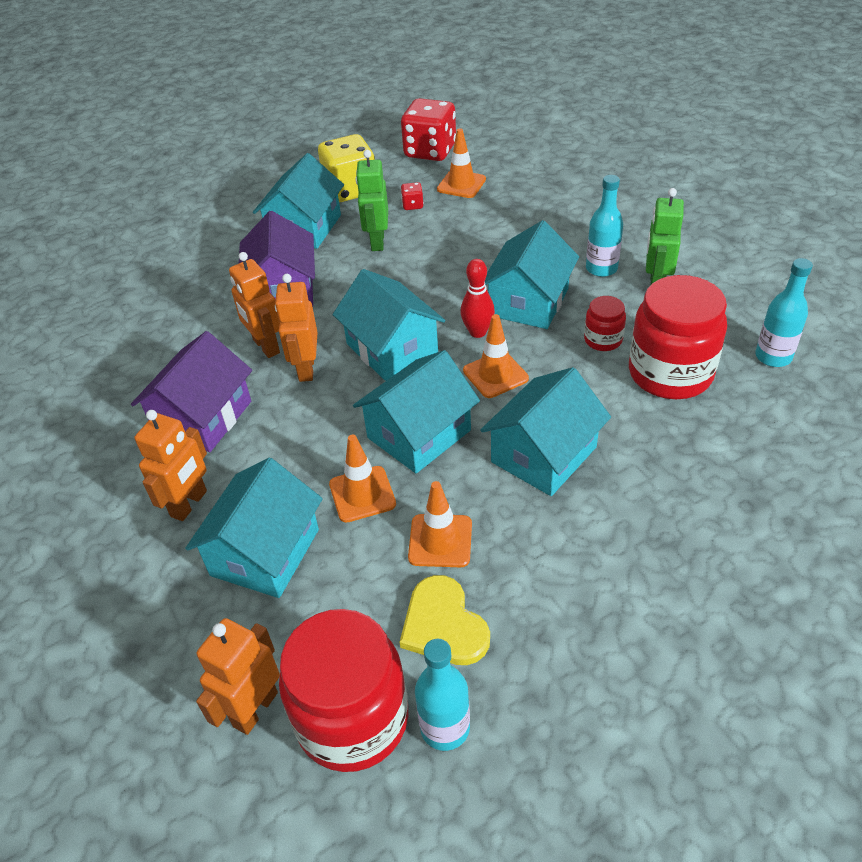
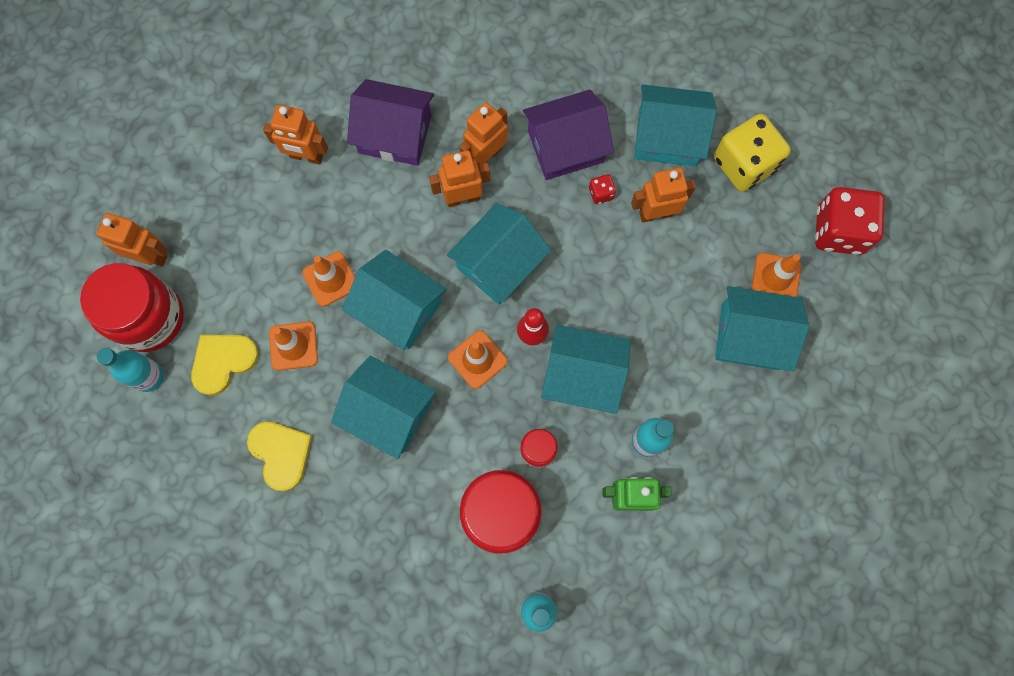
camera: 75 degrees right, 30 degrees up
(265, 552) = (269, 224): turquoise house -> turquoise house (750, 336)
(377, 242) = (655, 213): green robot -> orange robot
(412, 205) = (726, 234): red dice -> red dice (601, 193)
(584, 567) = (281, 453): none -> yellow heart

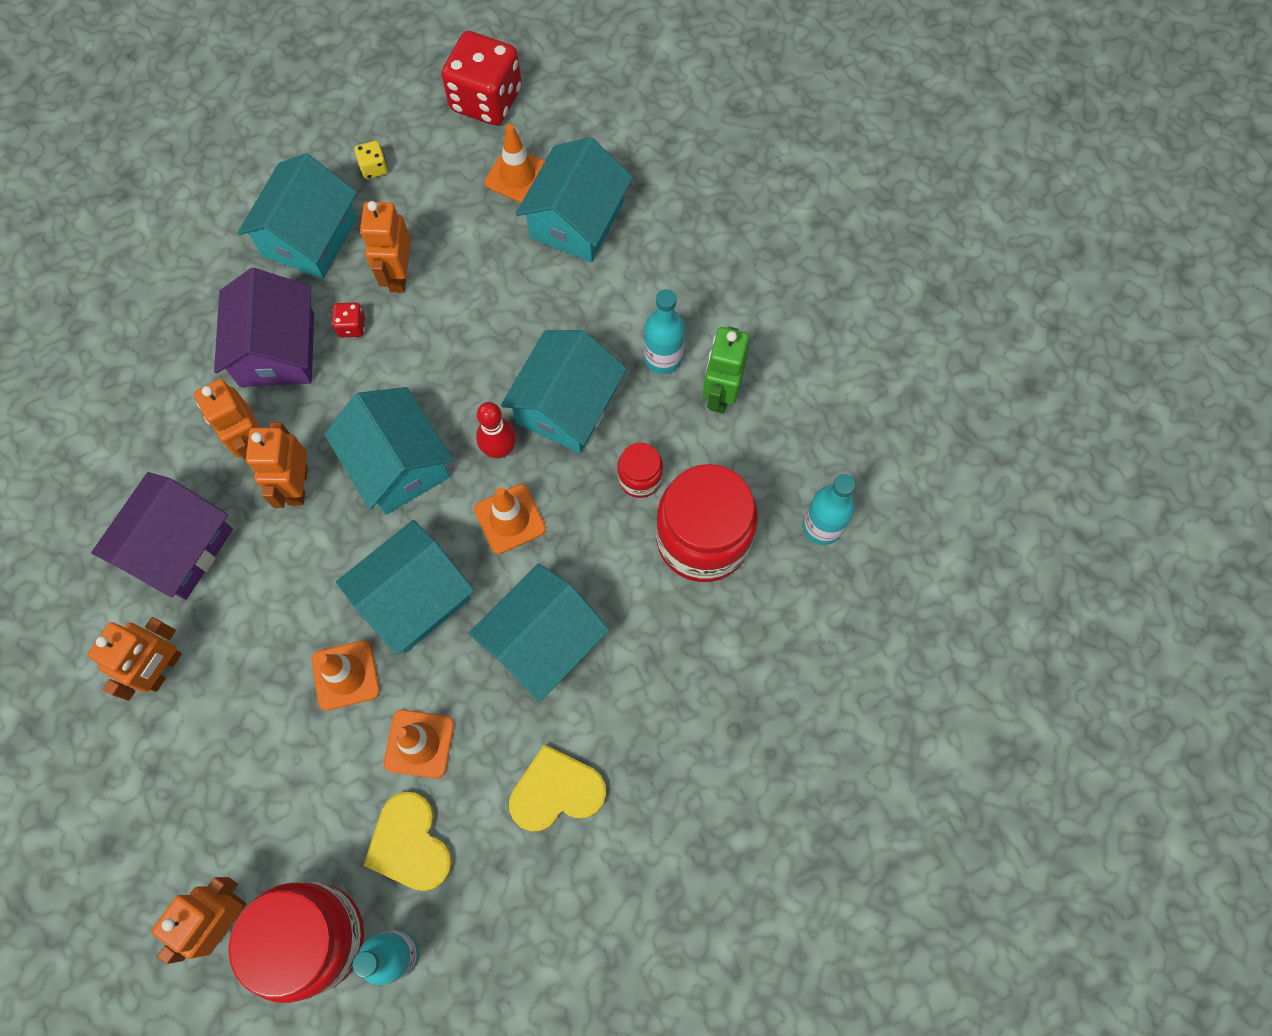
camera: 75 degrees left, 5 degrees down
(744, 164) = (374, 168): yellow dice -> yellow dice, size x0.42

